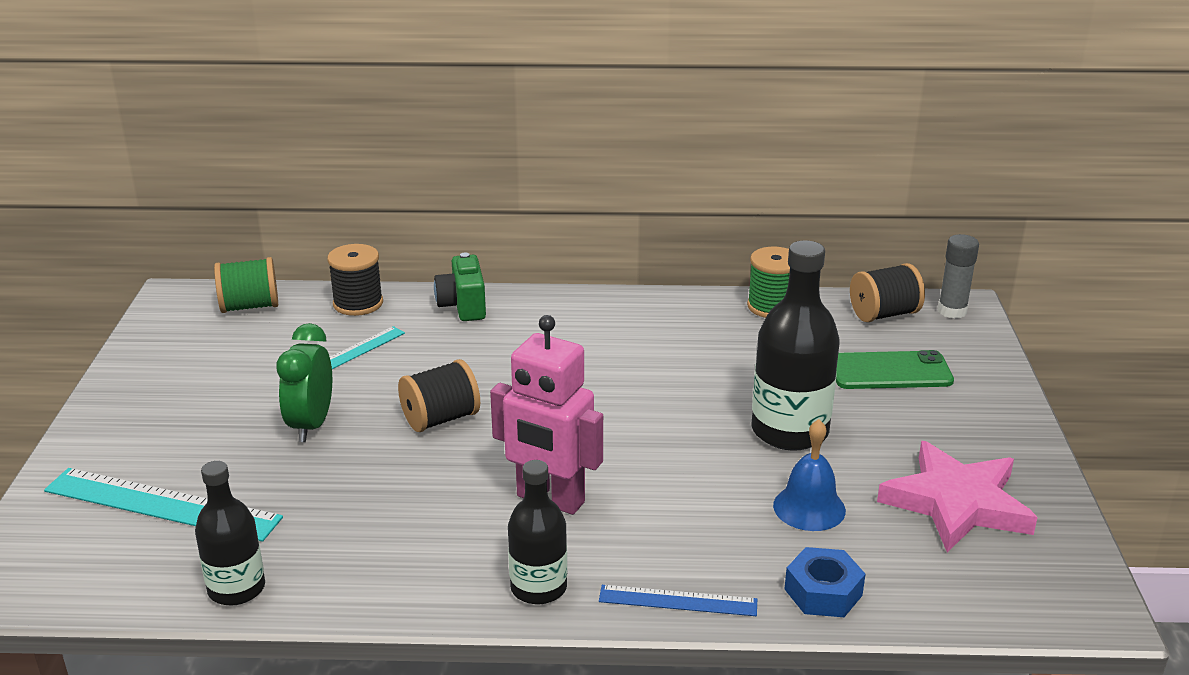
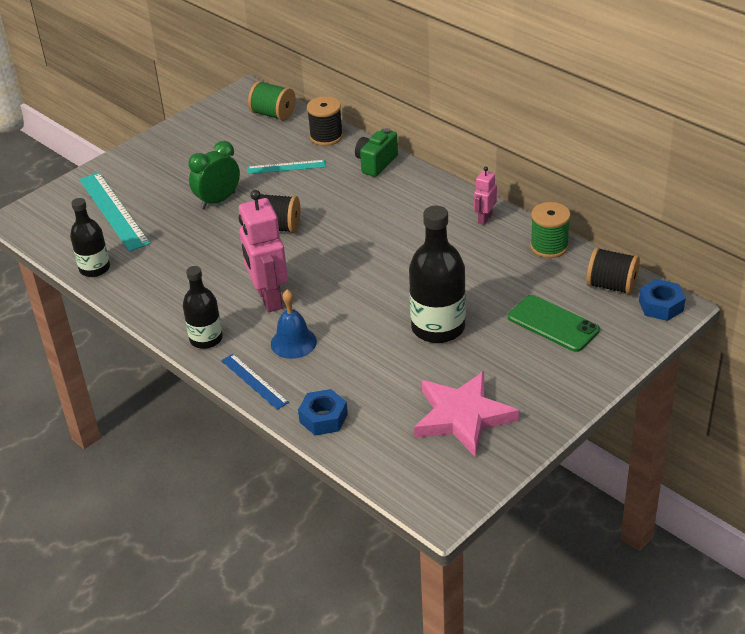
camera: 45 degrees right, 10 degrees up
(668, 309) = (484, 218): none -> pink robot
(809, 507) = (382, 374): blue bell -> blue bell (293, 342)
(952, 311) = (661, 306): grey glue stick -> blue nut

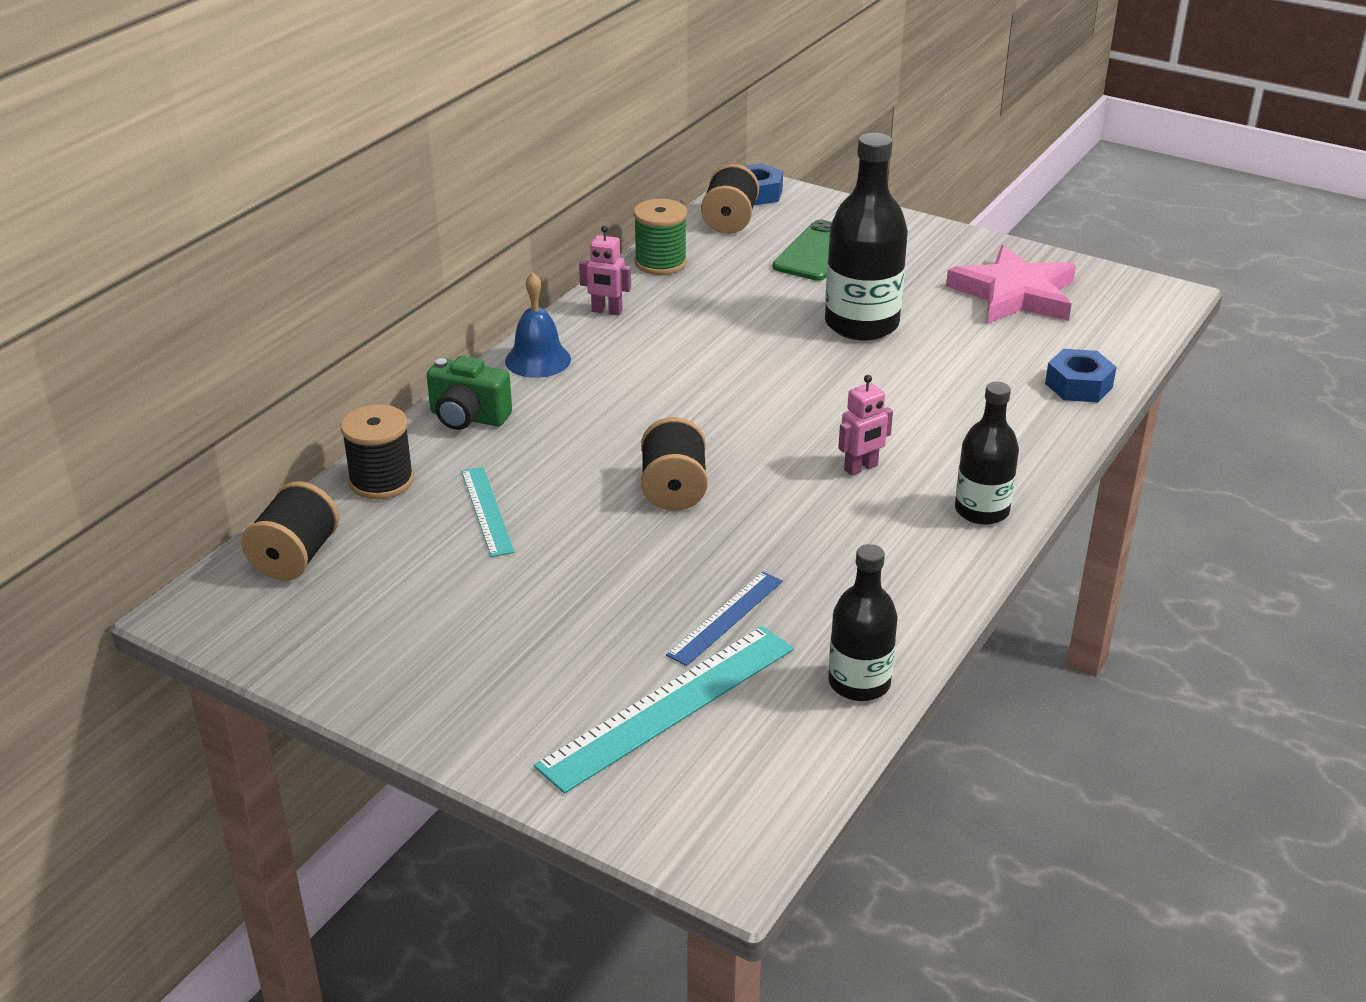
camera: 105 degrees left, 5 degrees down
(218, 200) = (607, 572): green clock -> none
(254, 381) = (1045, 450): blue ruler -> blue ruler (725, 617)
(268, 299) = (861, 468): pink robot -> pink robot, size x0.50
(273, 114) = (296, 557): green spool -> black spool
(293, 342) = (948, 430): blue bell -> blue bell (538, 360)

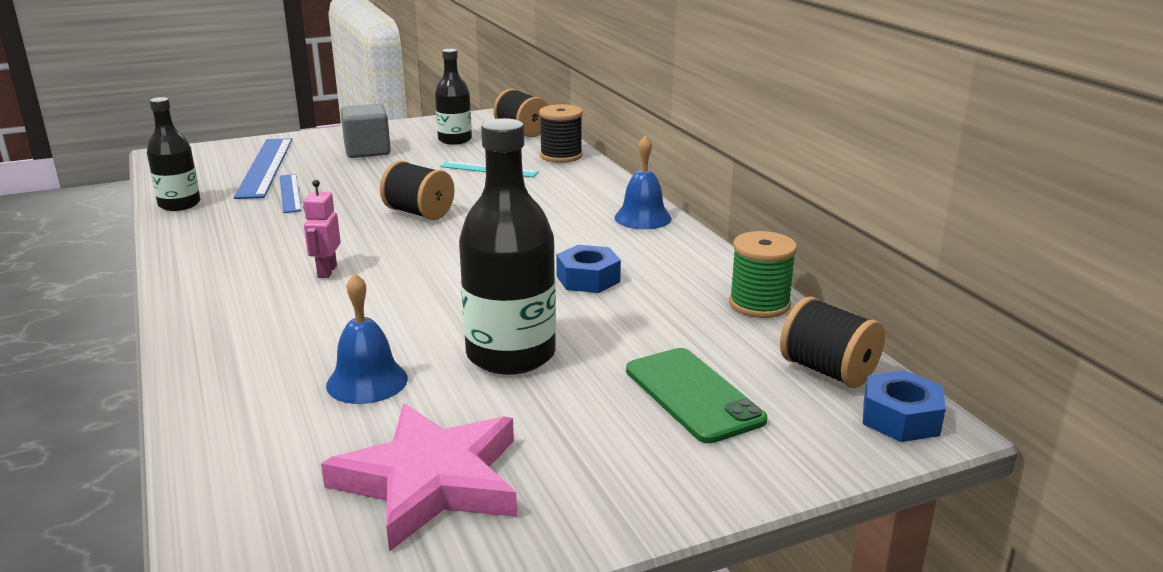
camera: 125 degrees right, 10 degrees down
(468, 418) = (596, 185): green camera -> none
(511, 652) = (367, 151): none -> grey cube
(606, 311) = (689, 257): pink robot -> none
(669, 706) = (265, 167): turquoise ruler -> blue ruler
(969, 359) = (367, 381): none -> blue bell
(981, 511) = (202, 291): black bottle -> black bottle (455, 140)
(1078, 385) = (227, 419): blue nut -> blue nut (588, 279)

